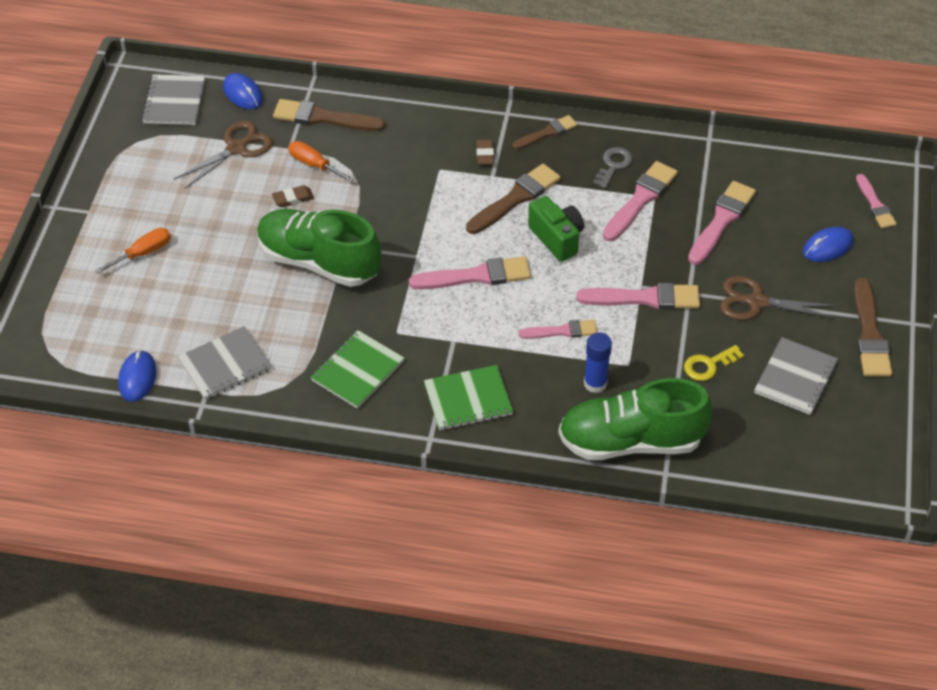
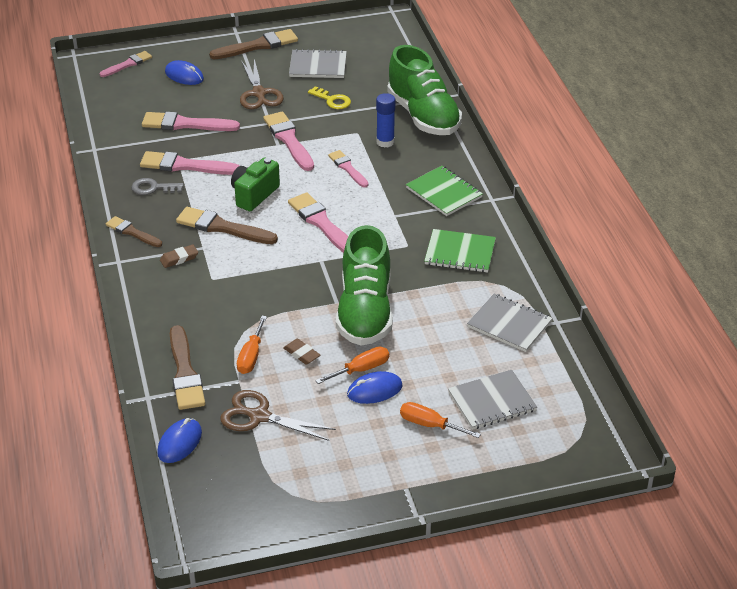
camera: 115 degrees left, 10 degrees down
(137, 378) = (561, 369): blue mouse -> blue mouse (374, 390)
(174, 102) = (218, 491): grey notebook -> grey notebook (492, 401)
(244, 232) = (361, 369): none -> orange screwdriver

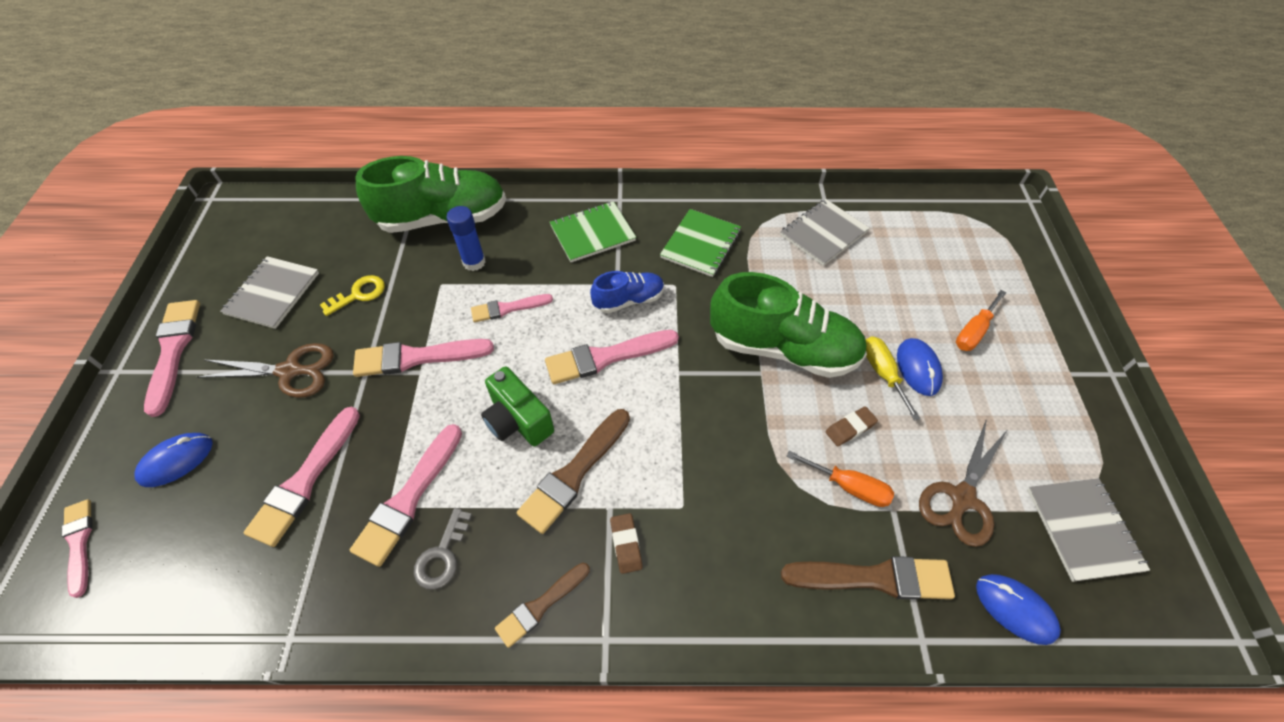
camera: 75 degrees left, 15 degrees up
(258, 46) = (173, 351): brown brush -> pink brush
(361, 369) = (882, 373): orange screwdriver -> yellow screwdriver
(381, 224) = (629, 300): none -> blue shoe
(492, 401) = (938, 274): grey notebook -> grey notebook (1083, 529)

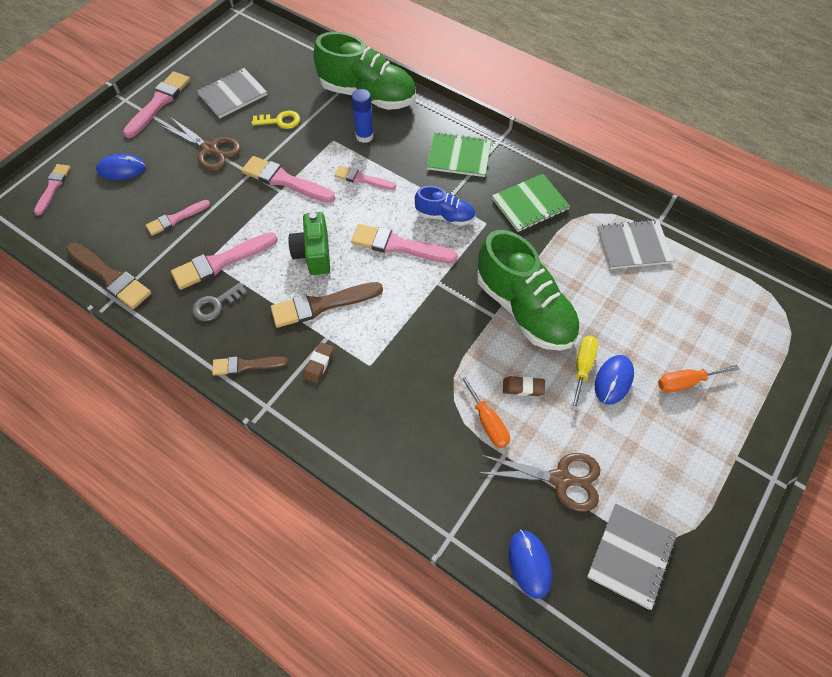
camera: 35 degrees right, 5 degrees up
(305, 480) = (176, 219): pink brush -> pink brush, size x0.63
(874, 578) = (453, 483): brown brush -> brown brush (111, 277)
(962, 498) = (560, 479): brown scissors -> brown scissors turned 150 degrees counterclockwise

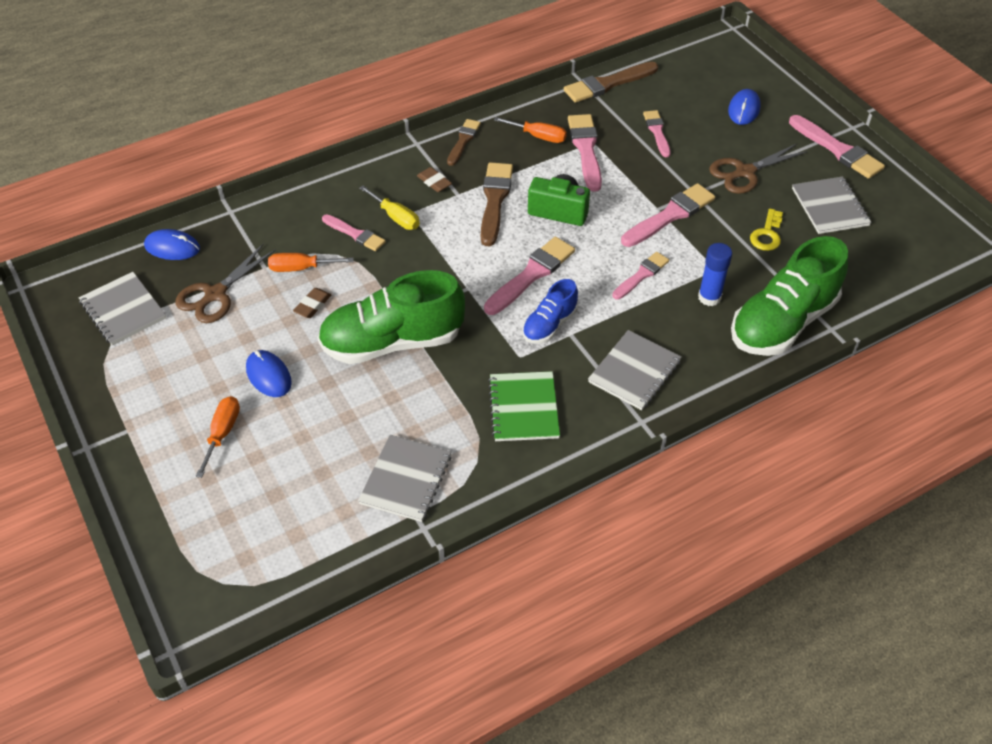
camera: 115 degrees right, 10 degrees down
(53, 187) = (739, 66): pink brush -> pink brush (355, 234)
(215, 304) = (538, 136): grey key -> orange screwdriver
(459, 156) = (634, 371): green notebook -> grey notebook
(582, 367) = (299, 358): yellow screwdriver -> yellow screwdriver (396, 217)

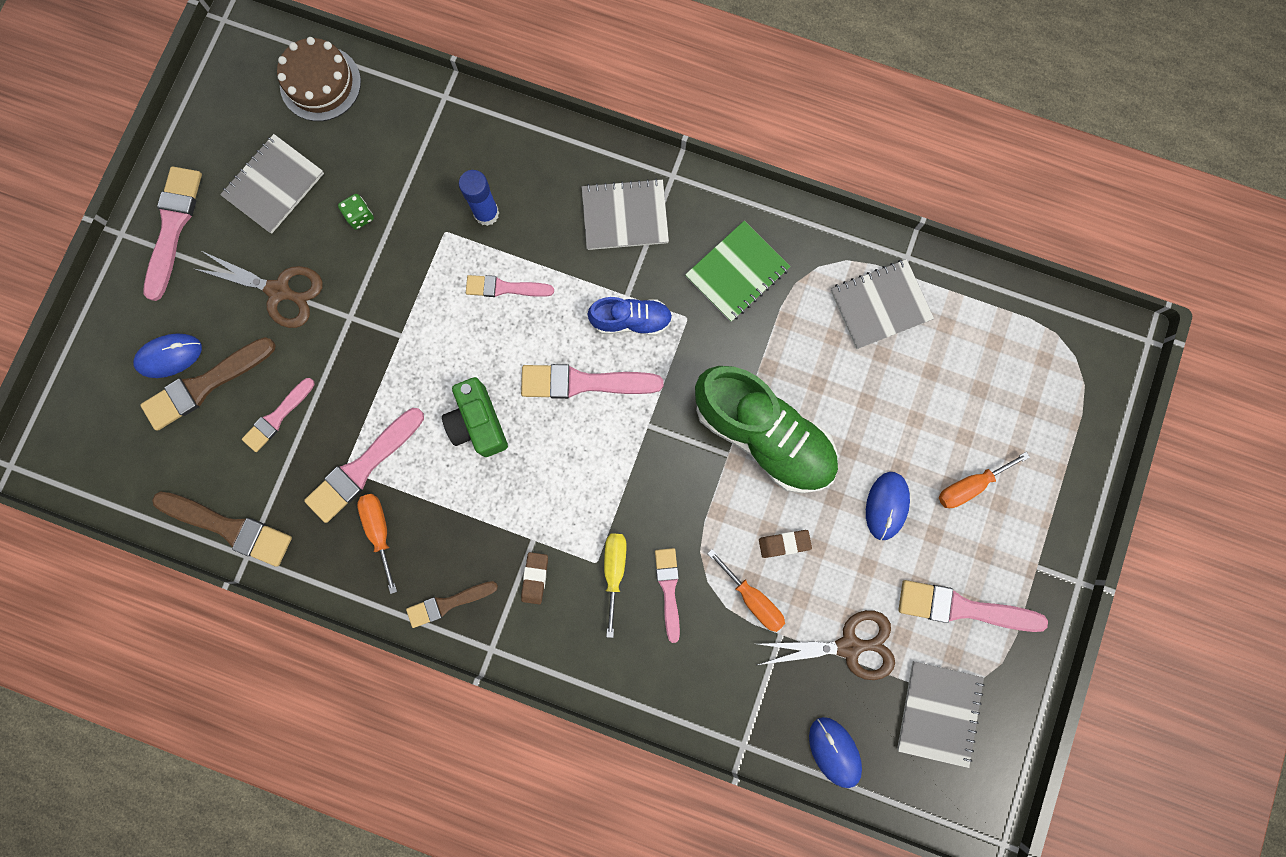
camera: 130 degrees left, 30 degrees up
(494, 200) = (513, 496): brown brush -> brown brush (205, 385)
(670, 215) = (401, 317): pink brush -> pink brush (963, 608)
(767, 234) = (360, 216): yellow key -> green dice
(782, 323) = (469, 137): green shoe -> none
(898, 269) = (320, 83): none -> brown cake

